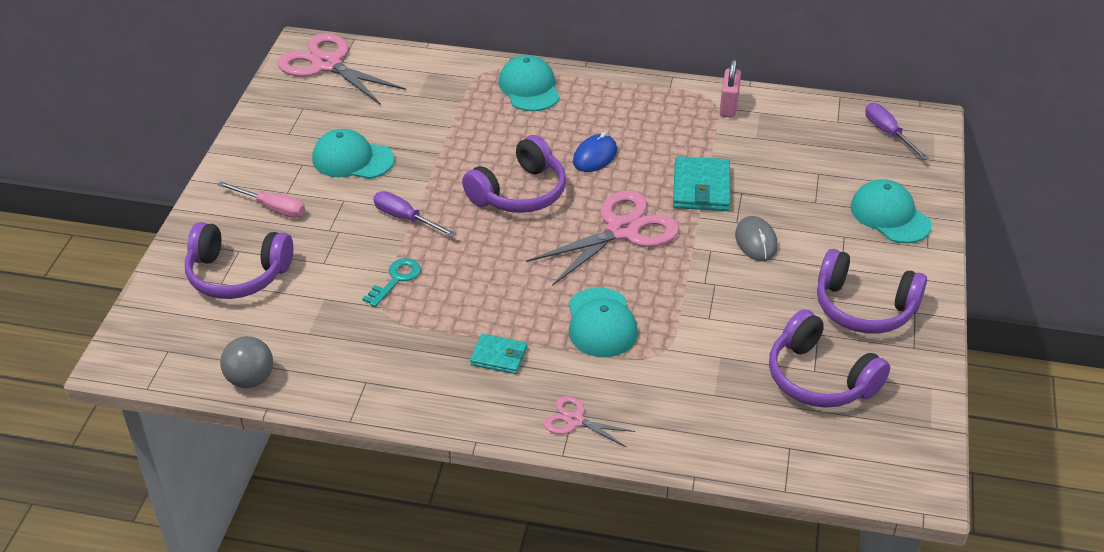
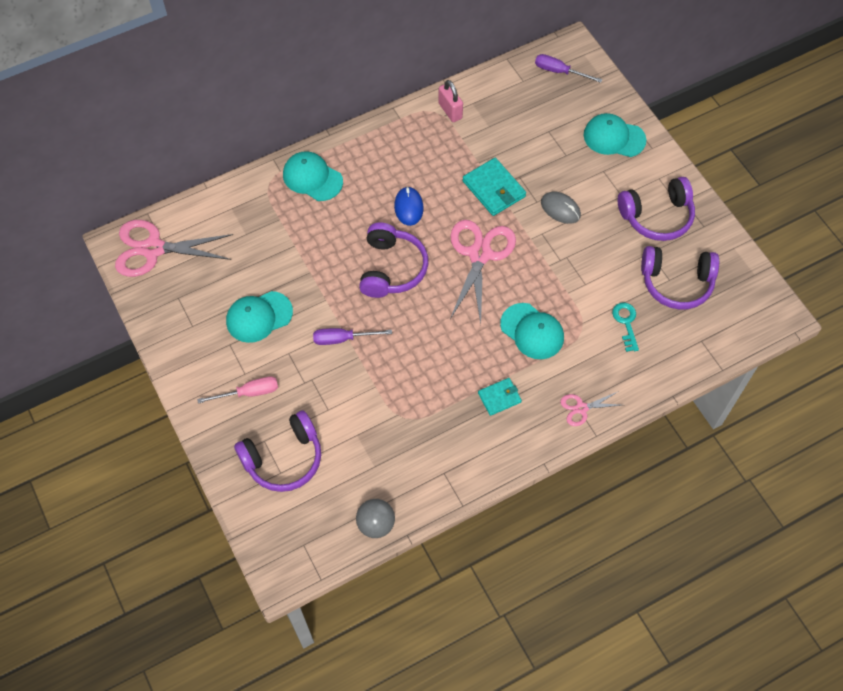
camera: 40 degrees left, 20 degrees up
(396, 280) = (385, 389): turquoise key -> turquoise key (626, 323)

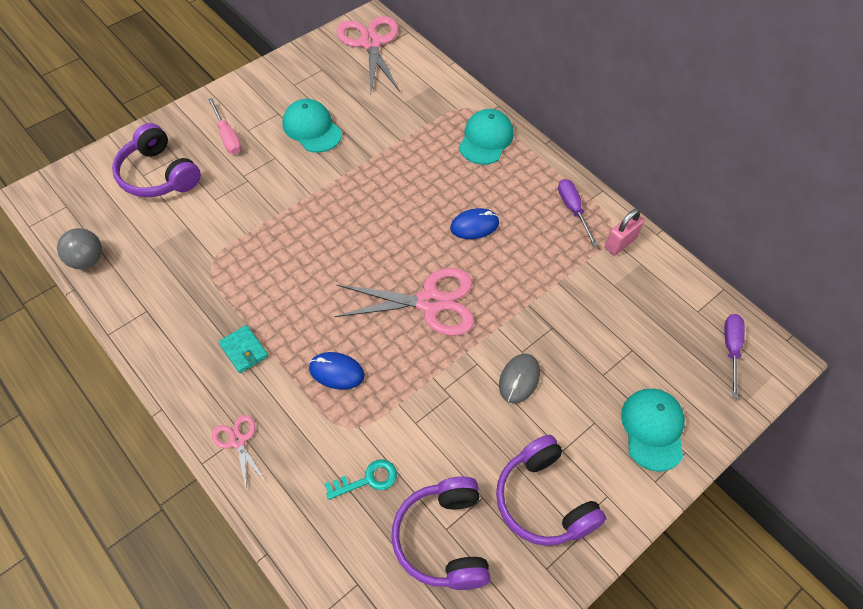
camera: 75 degrees right, 5 degrees down
(342, 339) = (297, 197): purple screwdriver -> purple screwdriver (573, 210)
(391, 268) = (391, 223): purple headphones -> none
(493, 189) = (525, 303): turquoise wallet -> none
(532, 331) = (336, 372): turquoise cap -> blue mouse

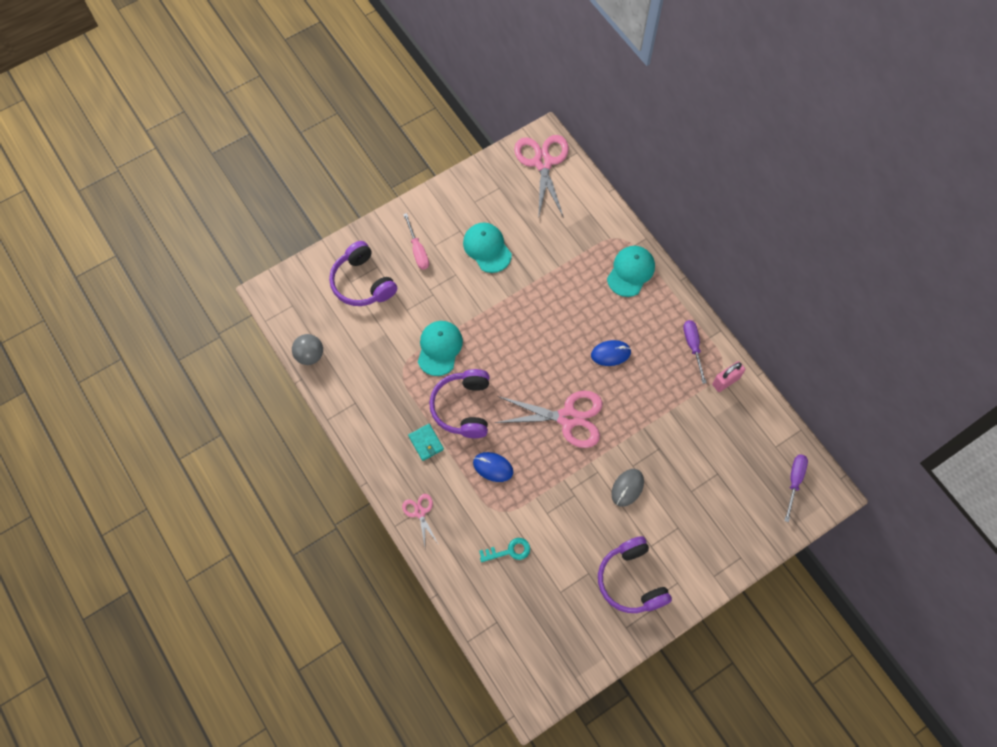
camera: 10 degrees right, 10 degrees up
(443, 539) = (557, 599): purple headphones -> purple headphones (463, 407)
(653, 429) = (720, 537): turquoise cap -> turquoise cap (439, 348)

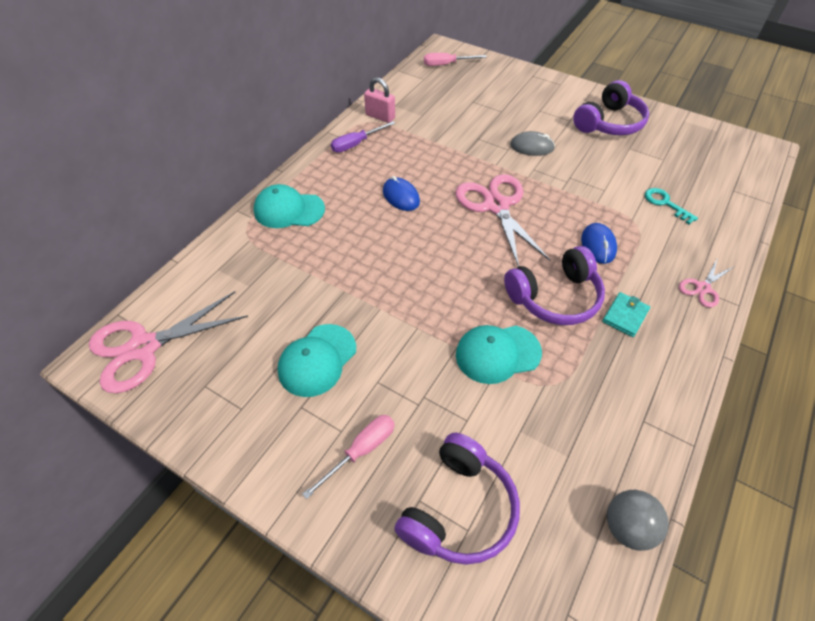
camera: 115 degrees left, 15 degrees down
(794, 481) = (446, 64): purple screwdriver -> pink screwdriver

